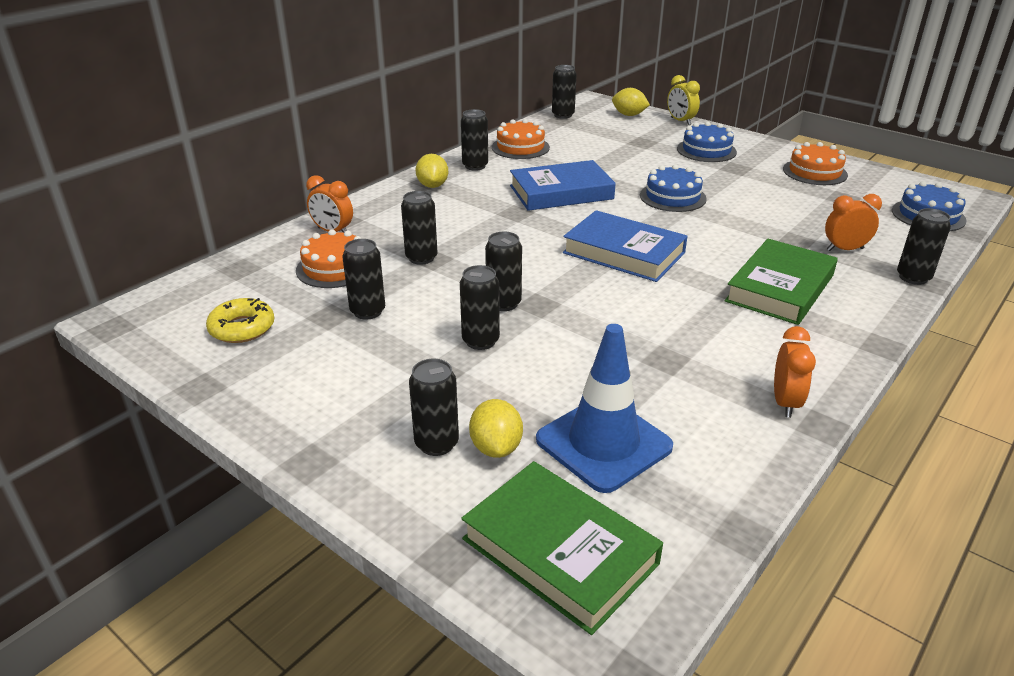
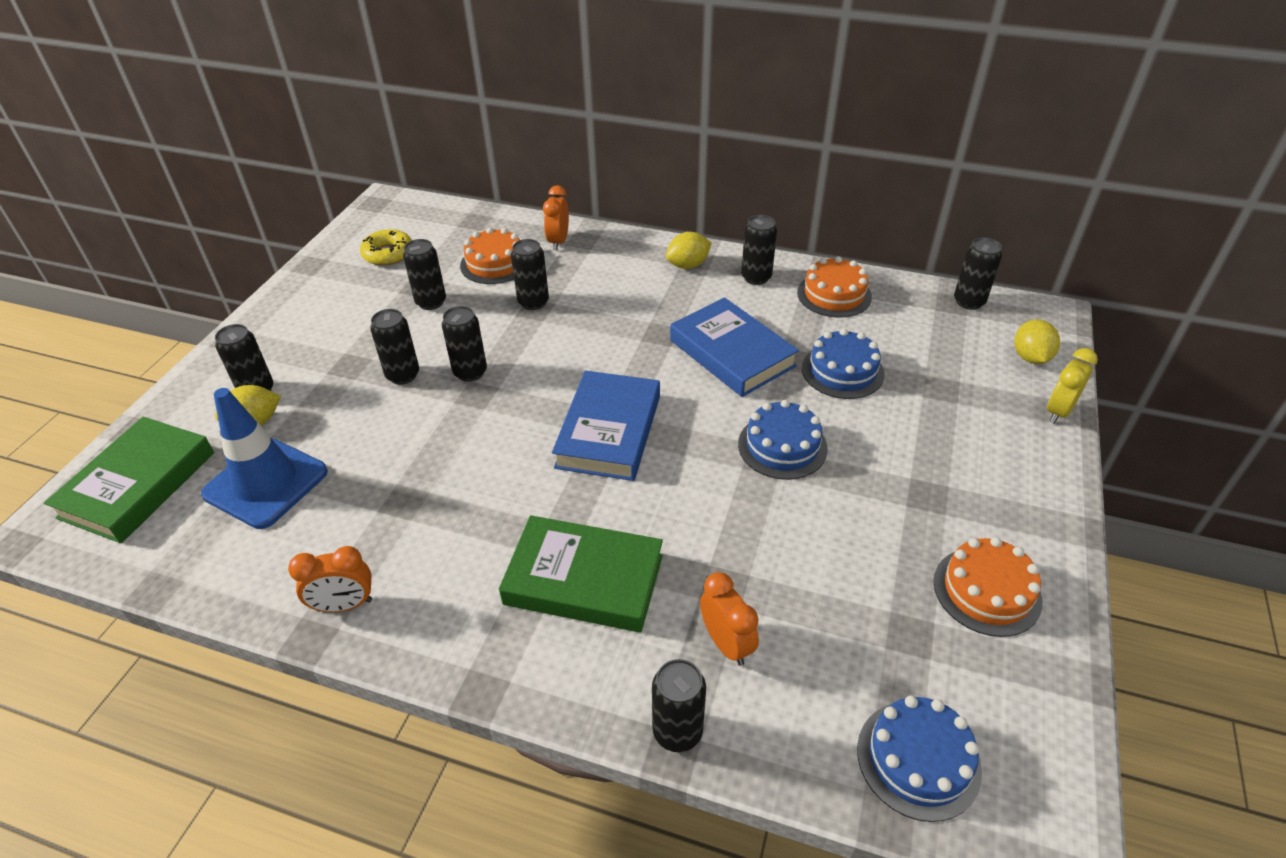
camera: 70 degrees right, 10 degrees up
(706, 150) = (967, 455): blue cake -> blue cake (842, 371)

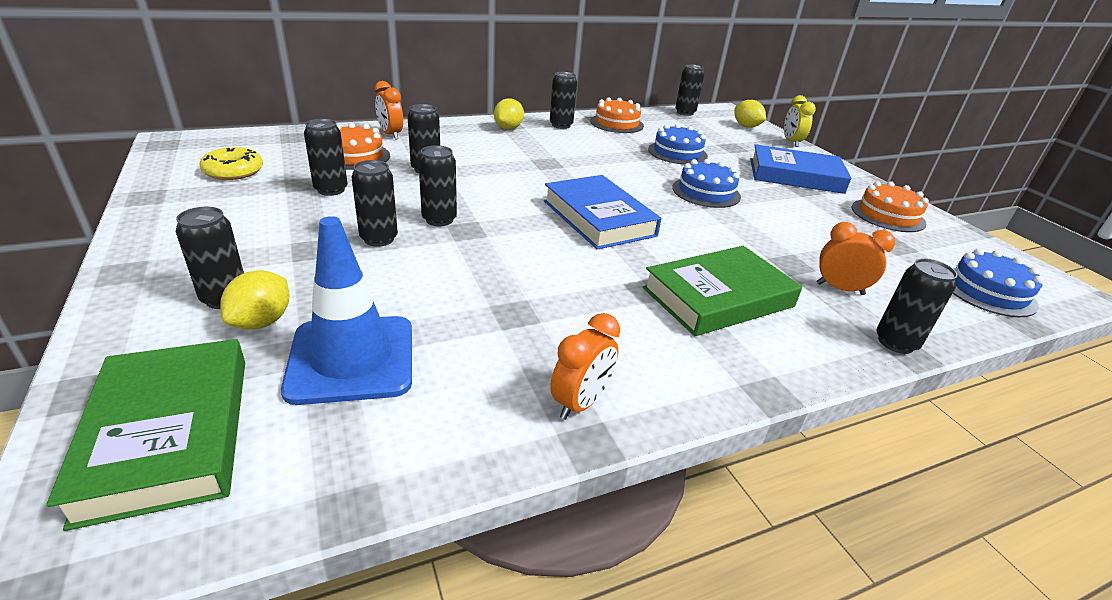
camera: 45 degrees left, 10 degrees down
(732, 353) = (606, 160): blue book -> blue book (795, 176)

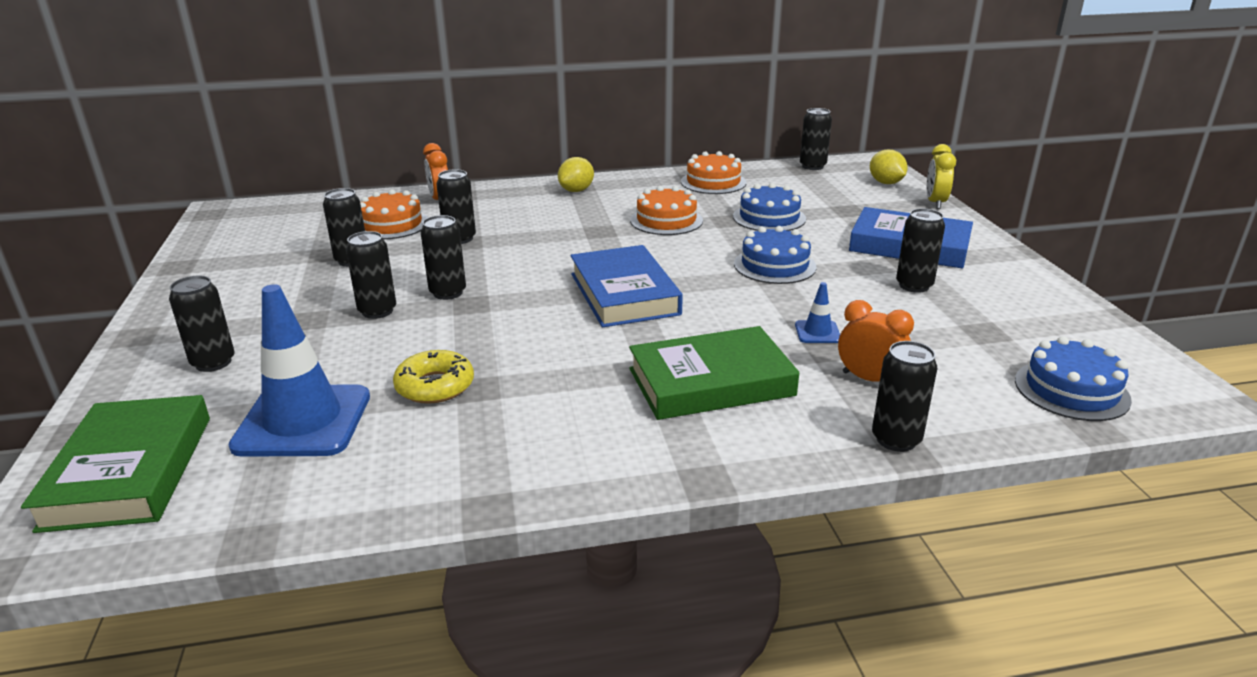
camera: 15 degrees right, 5 degrees down
(233, 171) = (265, 241): yellow donut -> yellow donut (435, 386)
(262, 322) = (237, 384): yellow lemon -> none
(561, 125) = (641, 186): black can -> black can (914, 286)
(580, 403) = (498, 473): orange clock -> none
(774, 249) = (817, 332): none -> blue traffic cone
(888, 215) = (1003, 296): orange cake -> orange cake (666, 220)

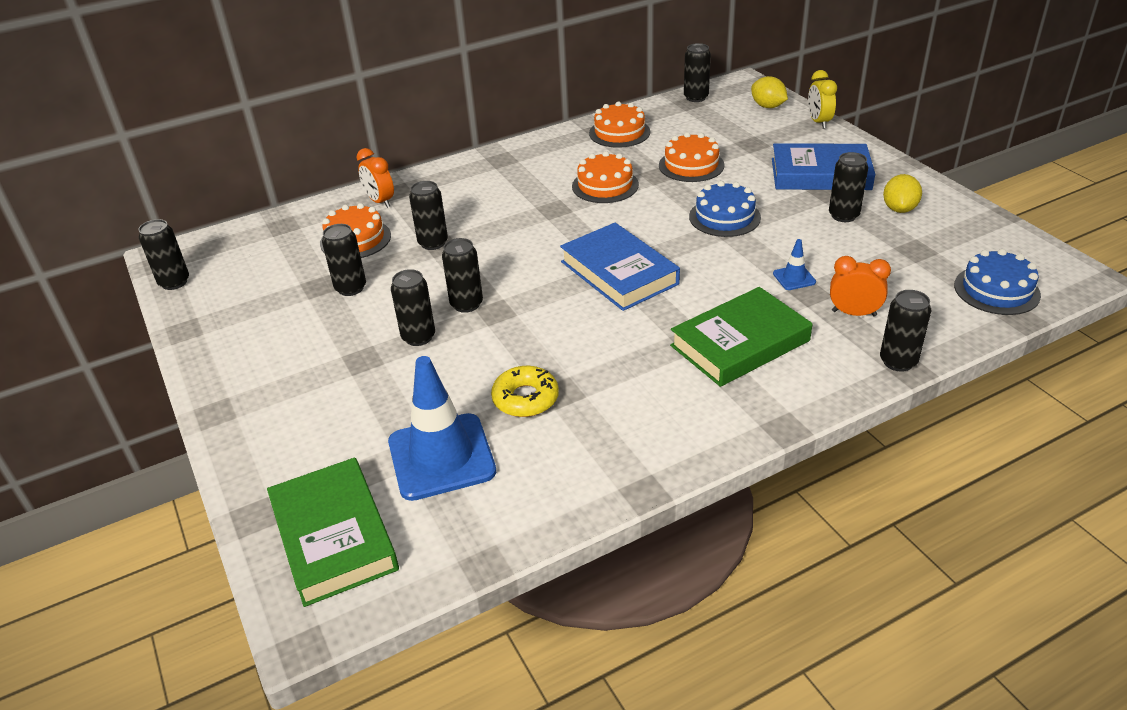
camera: 15 degrees left, 10 degrees up
(213, 363) = (314, 422): black can -> black can (174, 282)
(576, 190) = (501, 165): yellow lemon -> yellow lemon (899, 209)
(769, 218) = (691, 165): blue cake -> orange cake

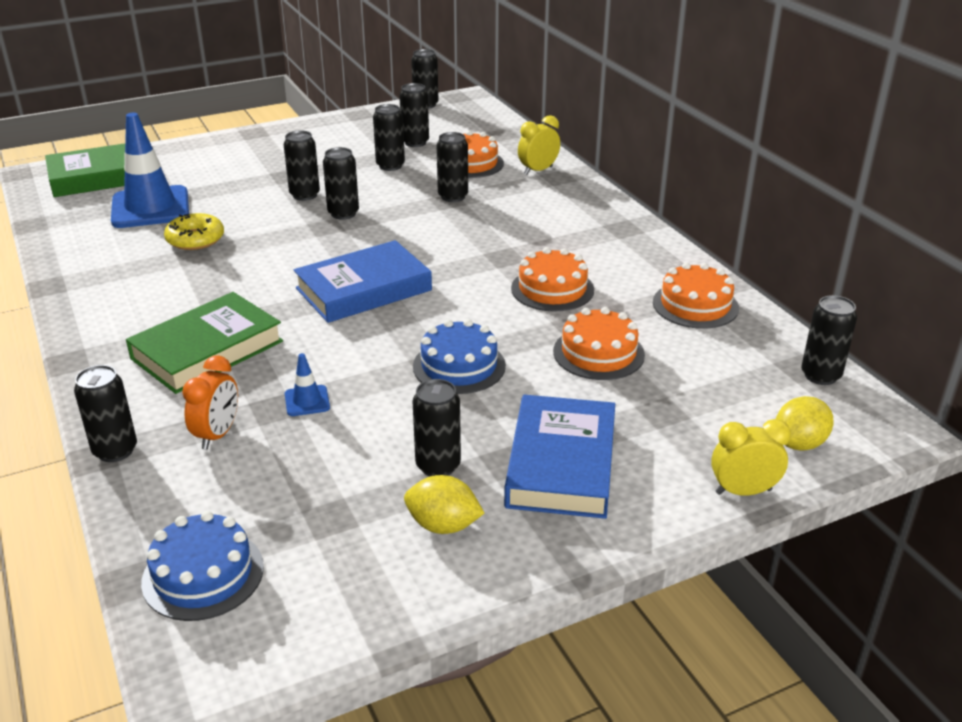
camera: 90 degrees right, 5 degrees down
(290, 278) = (415, 142): none -> black can
(380, 201) = (538, 170): orange clock -> yellow clock
(740, 343) = (207, 350): green book -> green book turned 75 degrees clockwise

